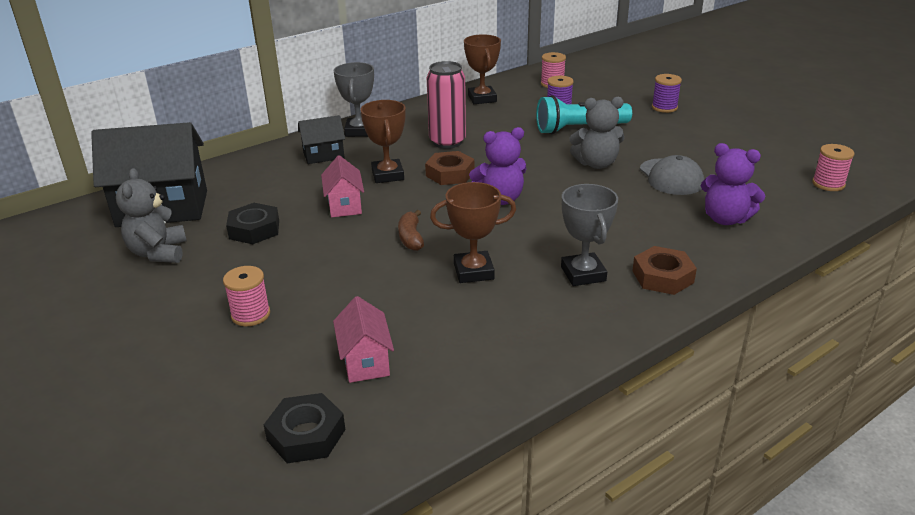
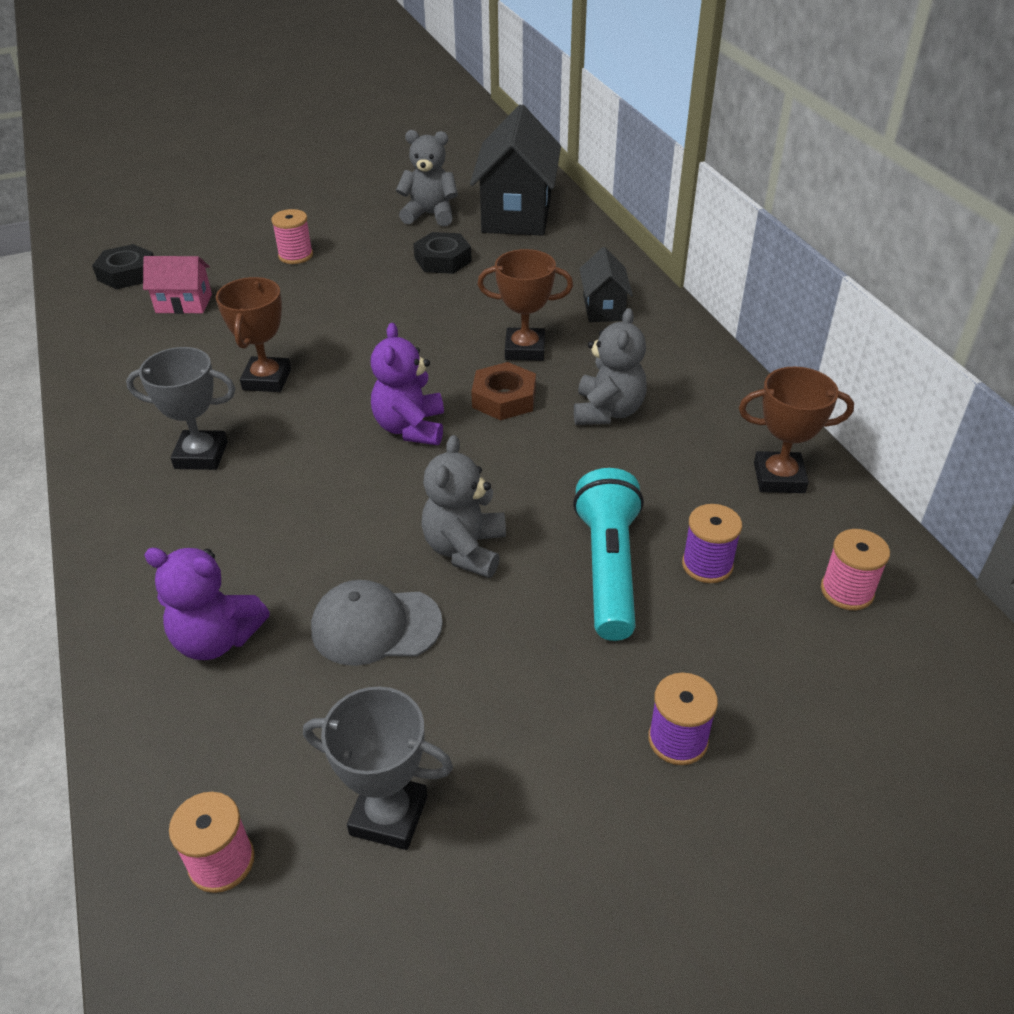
camera: 105 degrees right, 10 degrees up
(344, 205) = (462, 313): pink house -> none
(359, 131) = (674, 340): grey trophy -> grey trophy (389, 815)
(411, 238) = (363, 349): brown banana -> none
(447, 142) = (607, 411): pink can -> grey teddy bear
(662, 277) = (144, 518): brown nut -> none
(725, 219) = (217, 639): purple teddy bear -> purple teddy bear turned 120 degrees counterclockwise

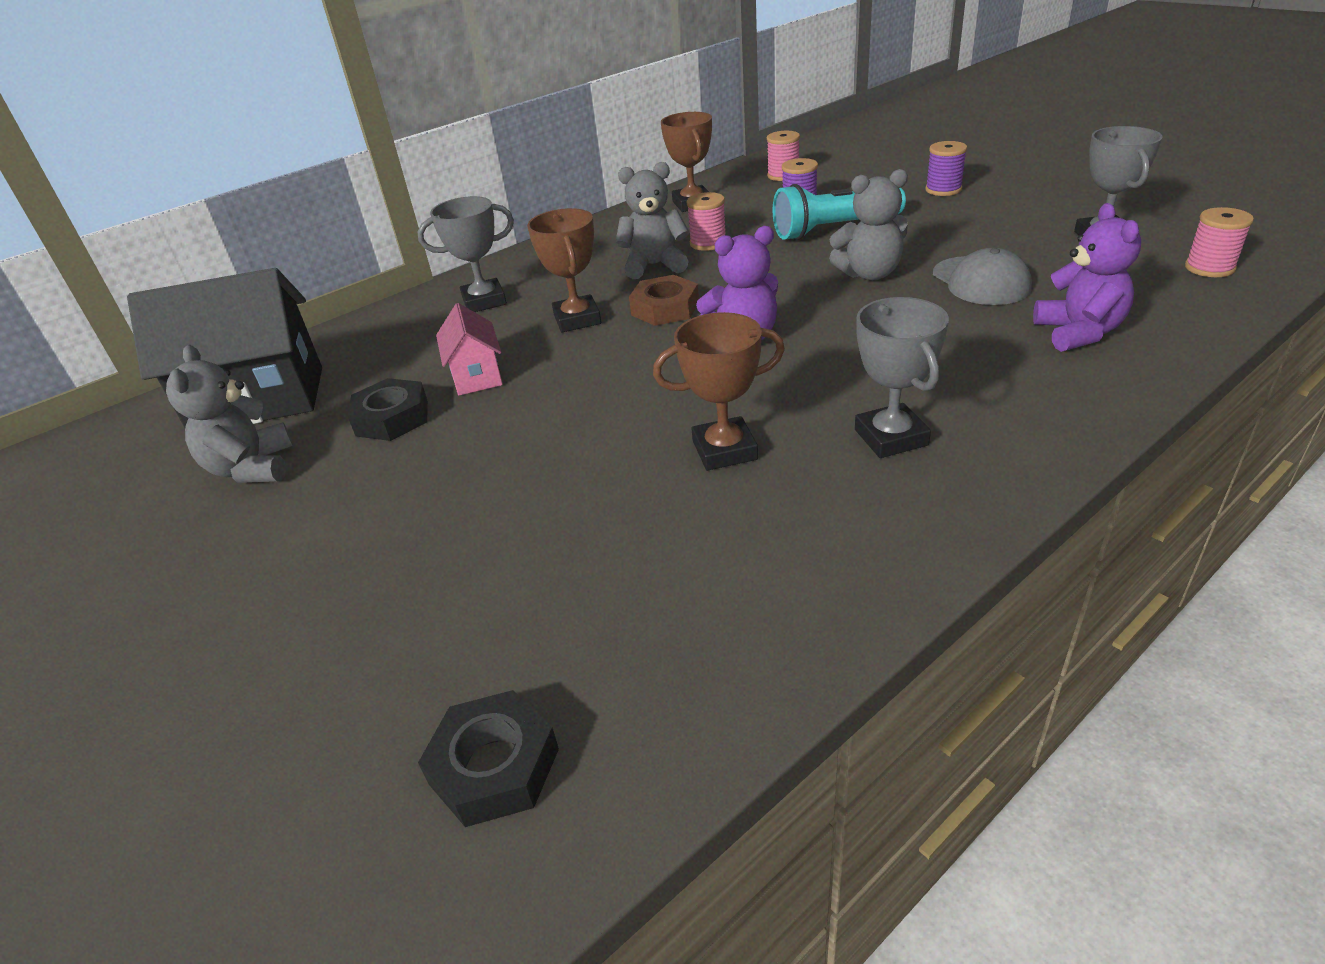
camera: 105 degrees left, 5 degrees down
(184, 303) = (578, 618): pink house -> pink house (476, 376)
(296, 255) = (392, 555): pink spool -> pink spool (708, 243)
(603, 308) = (484, 301): black house -> grey trophy

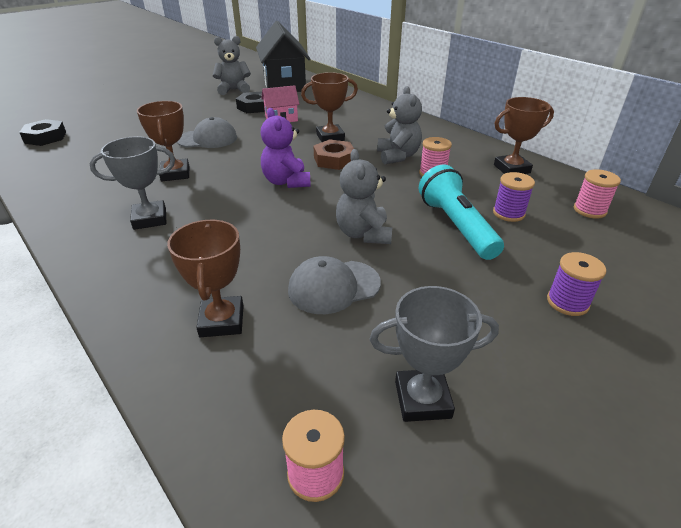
camera: 85 degrees right, 0 degrees up
(484, 301) = (361, 115): grey trophy -> none
(562, 446) = (207, 139): none -> grey cap
(1078, 333) = (222, 321): purple teddy bear -> brown trophy

